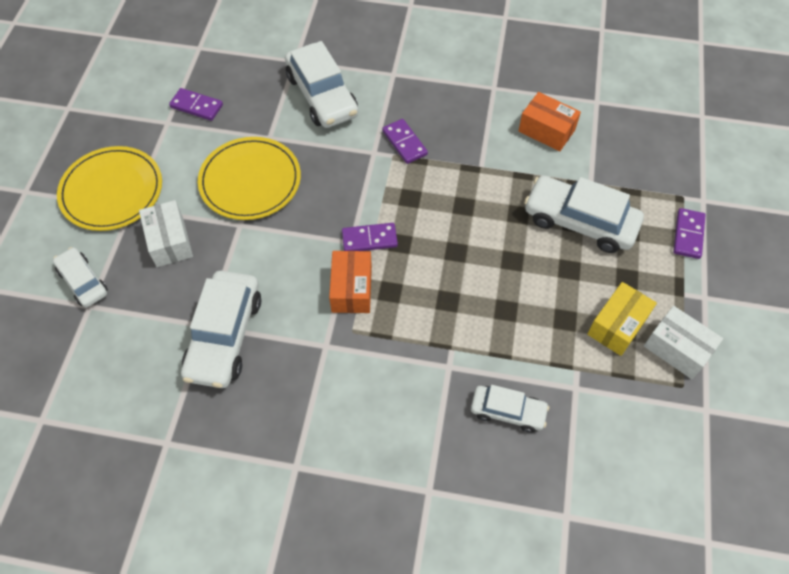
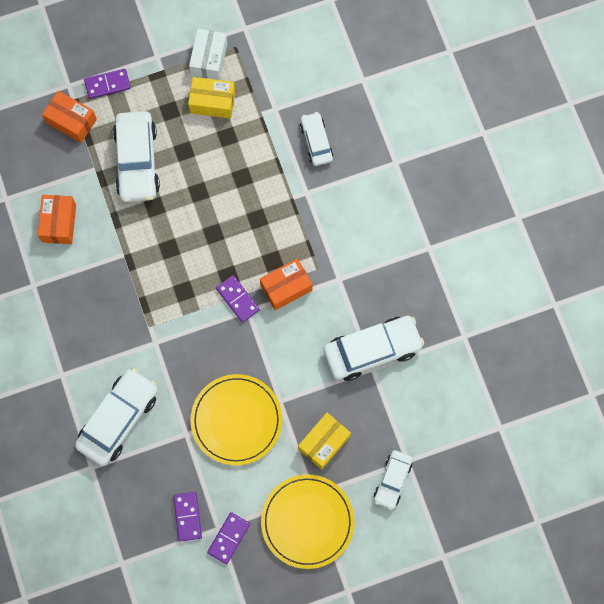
camera: 120 degrees left, 15 degrees up
(170, 241) = (324, 442): white box -> yellow box
(404, 143) = (132, 324): purple domino -> purple domino (228, 538)
(657, 185) = (71, 121): none -> orange box

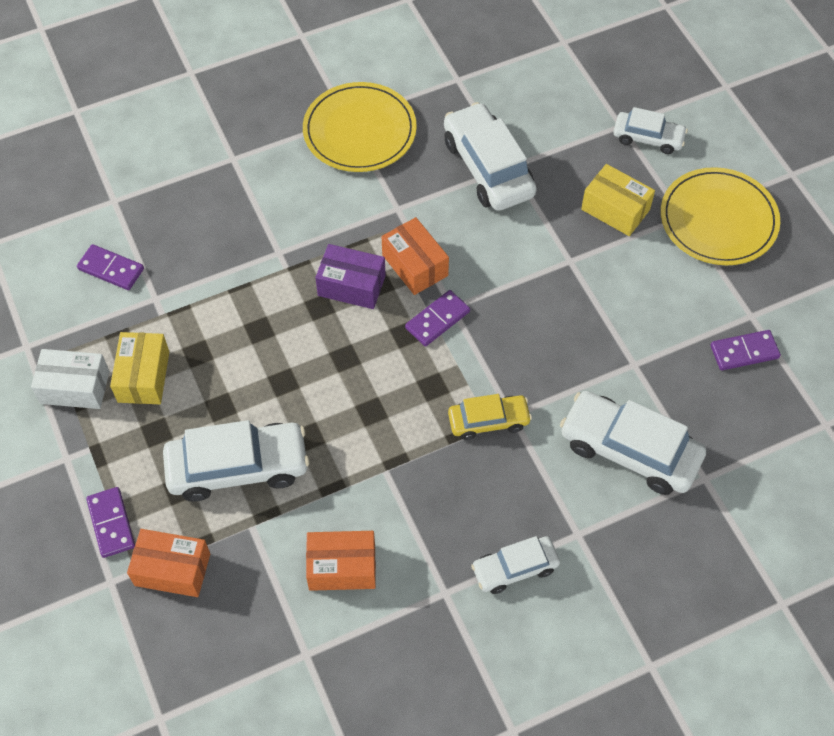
camera: 95 degrees left, 15 degrees down
(71, 121) = (172, 569): orange box -> orange box turned 75 degrees clockwise
(152, 326) = (488, 421): none -> yellow car
(228, 538) = (760, 302): purple domino -> purple domino (111, 269)
(236, 420) = (604, 307): yellow plate -> yellow plate (359, 131)
(272, 241) = (351, 285): none -> purple box
(316, 142) = (204, 246): white car -> white car (515, 568)

